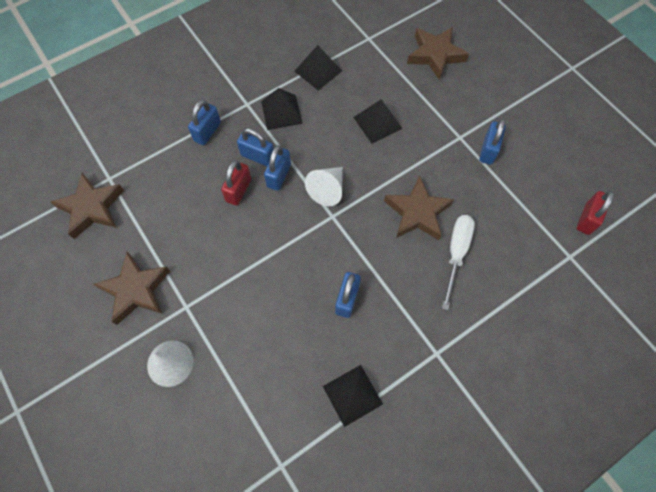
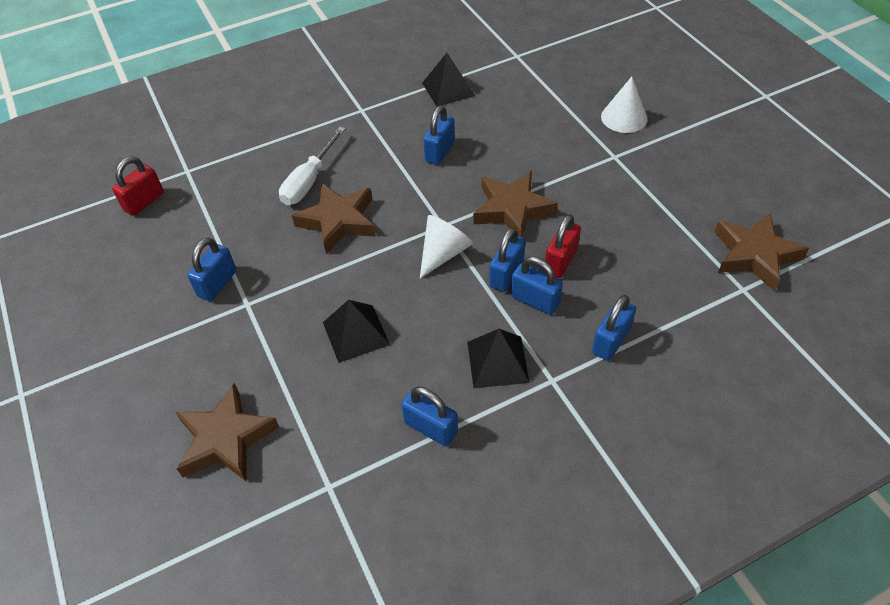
camera: 170 degrees left, 15 degrees down
(136, 290) = (673, 172): brown star -> brown star (512, 209)
(318, 71) = (431, 428): black pyramid -> blue padlock

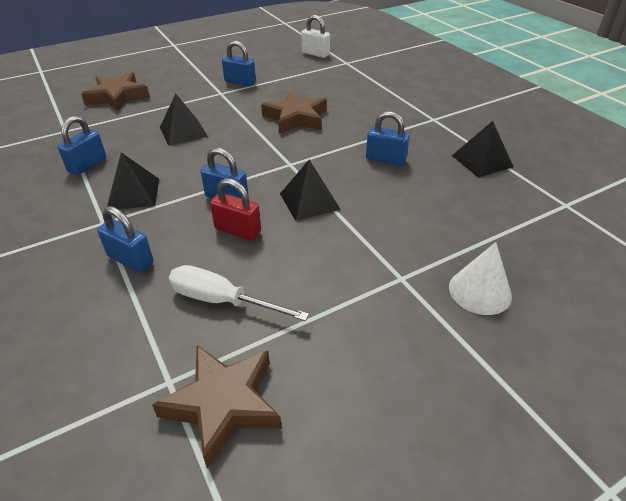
camera: 85 degrees right, 10 degrees down
(144, 202) = (315, 54): red padlock -> white padlock
(309, 181) = (340, 103): white screwdriver -> white screwdriver (222, 301)
(443, 253) = (256, 165): white cone -> none
(512, 209) = (309, 201): brown star -> black pyramid
(535, 300) = (192, 214): blue padlock -> none

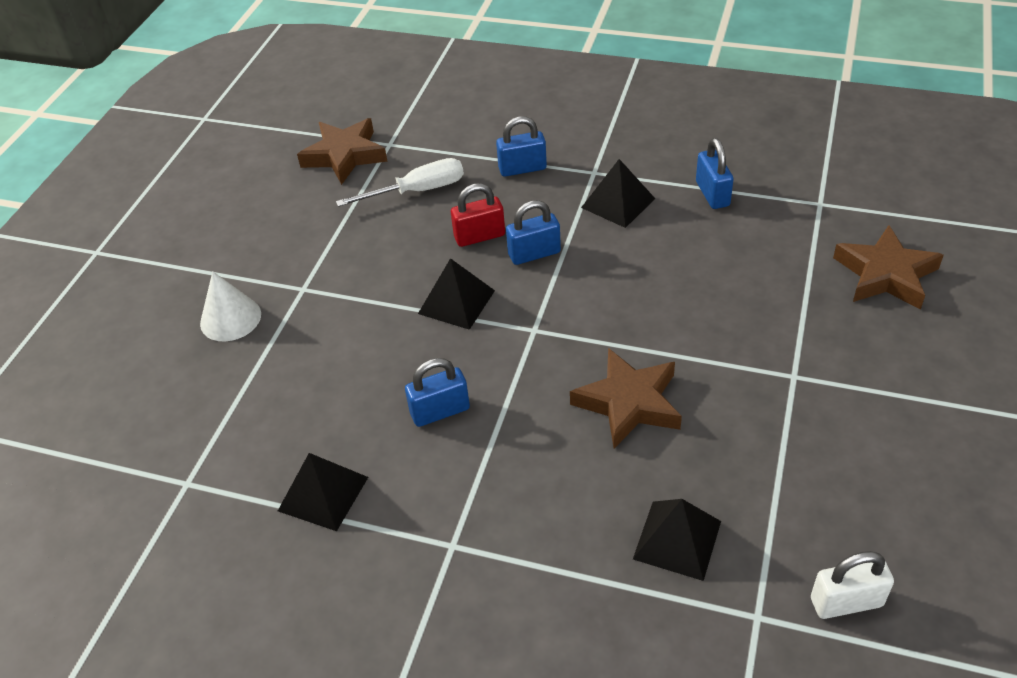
camera: 140 degrees right, 5 degrees up
(183, 131) = (710, 287): black pyramid -> black pyramid (677, 540)
(240, 82) = (812, 417): blue padlock -> none

